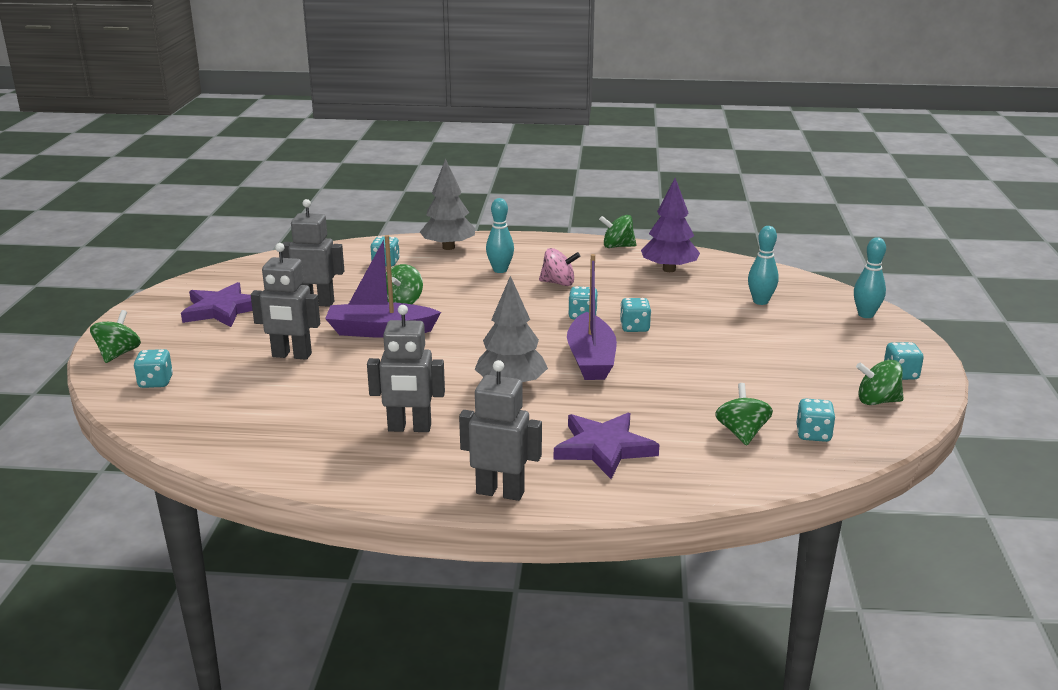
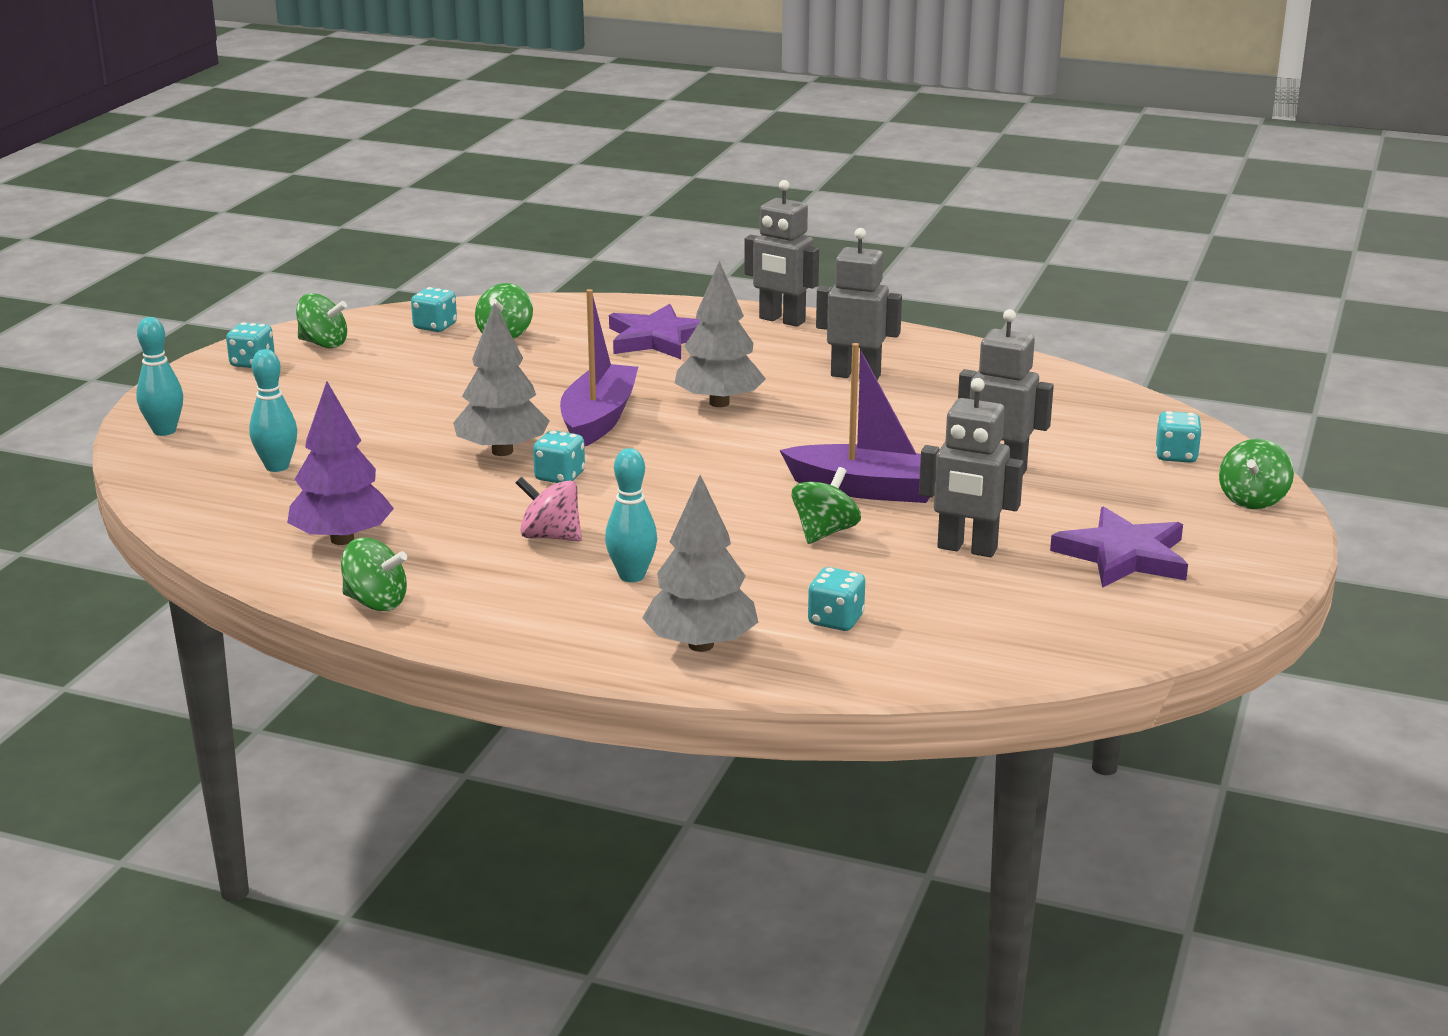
camera: 165 degrees left, 0 degrees up
(634, 327) = (502, 451): turquoise dice -> grey tree

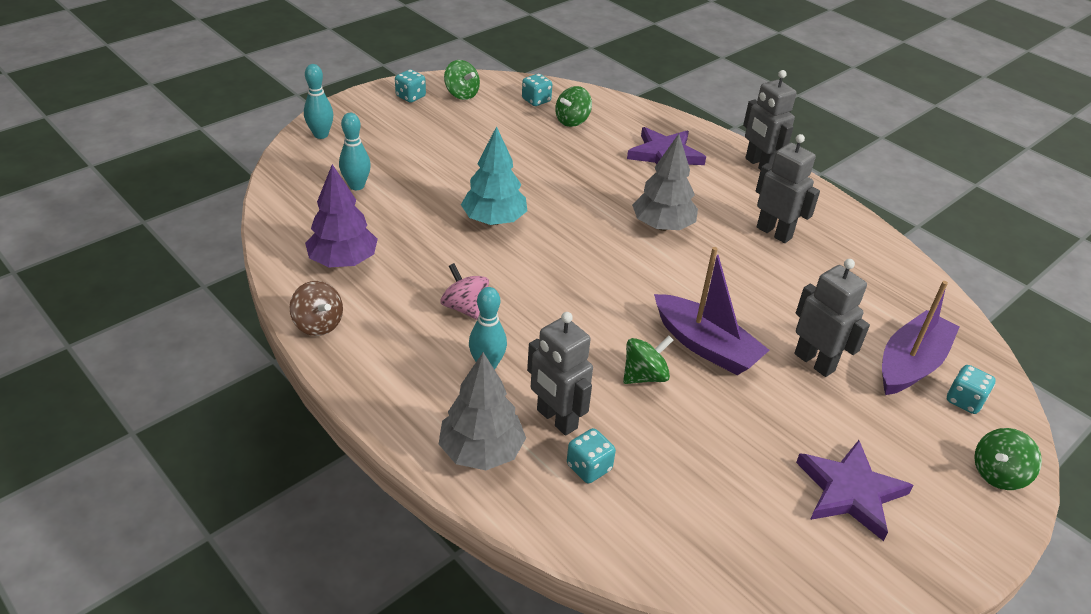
camera: 25 degrees right, 15 degrees up
(376, 602) = (318, 324): green spinning top -> brown spinning top
(502, 451) = (494, 220): grey tree -> turquoise tree
(560, 476) = (511, 256): turquoise dice -> none
(598, 419) = (574, 213): purple boat -> purple boat (910, 364)
(967, 549) = (734, 434): grey robot -> grey robot (556, 419)

